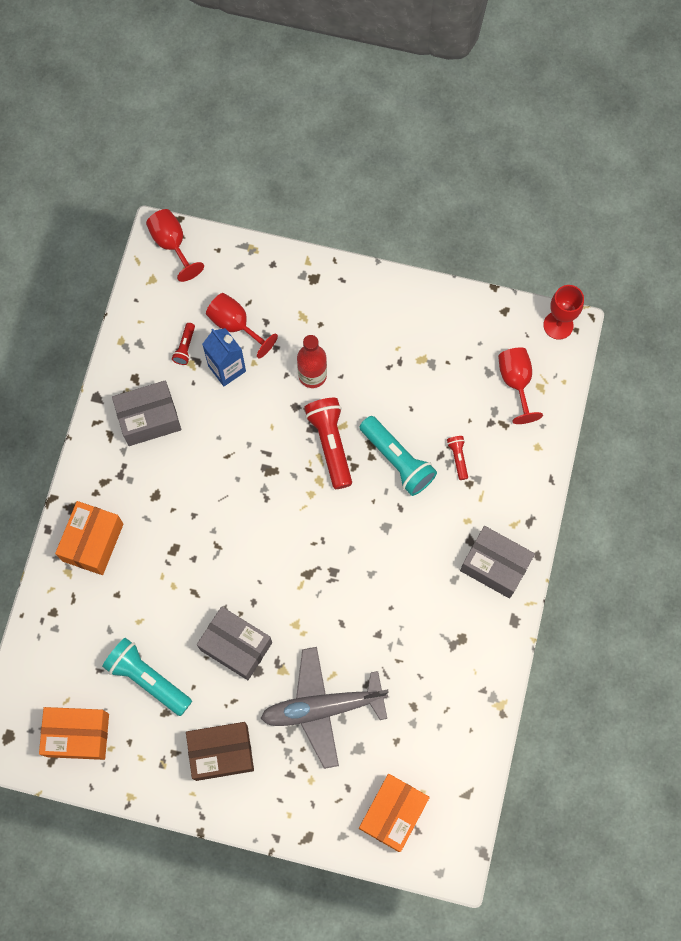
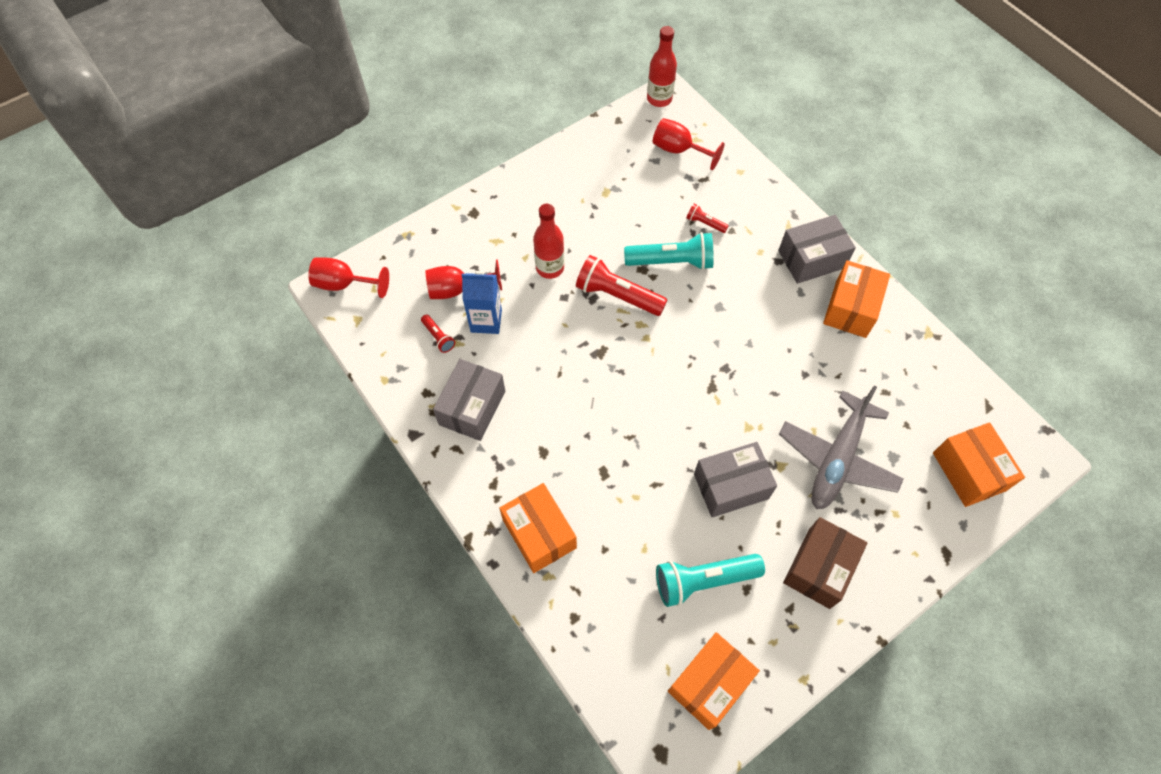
camera: 50 degrees left, 10 degrees down
(472, 629) = (851, 308): none -> orange box
(558, 325) = (659, 99): red goblet -> red bottle

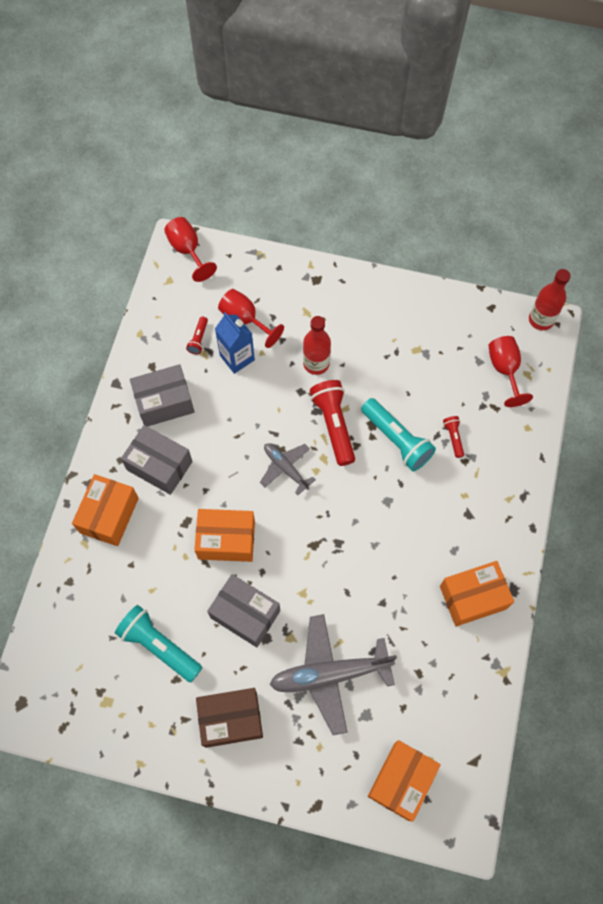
camera: 50 degrees right, 5 degrees up
(623, 358) = (285, 468): none -> grey plane
(709, 683) = (89, 701): orange box -> orange box (226, 540)
(811, 259) = (492, 537): grey box -> grey box (159, 465)

